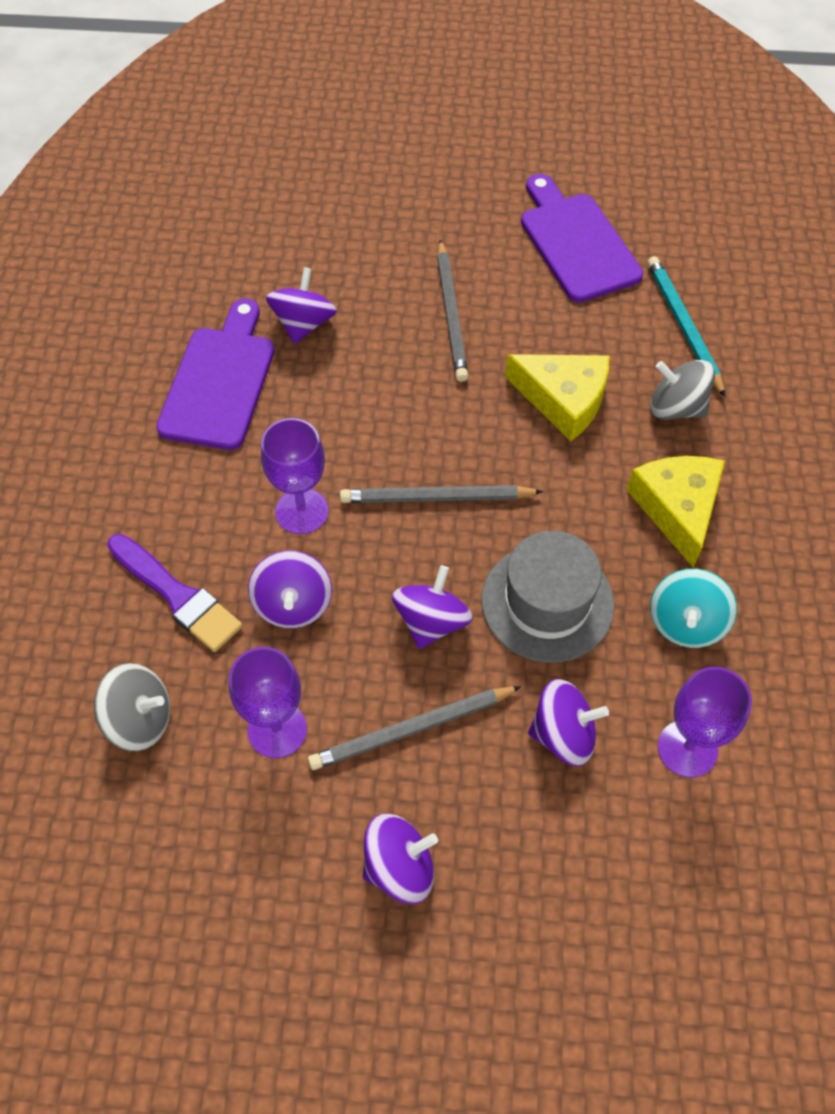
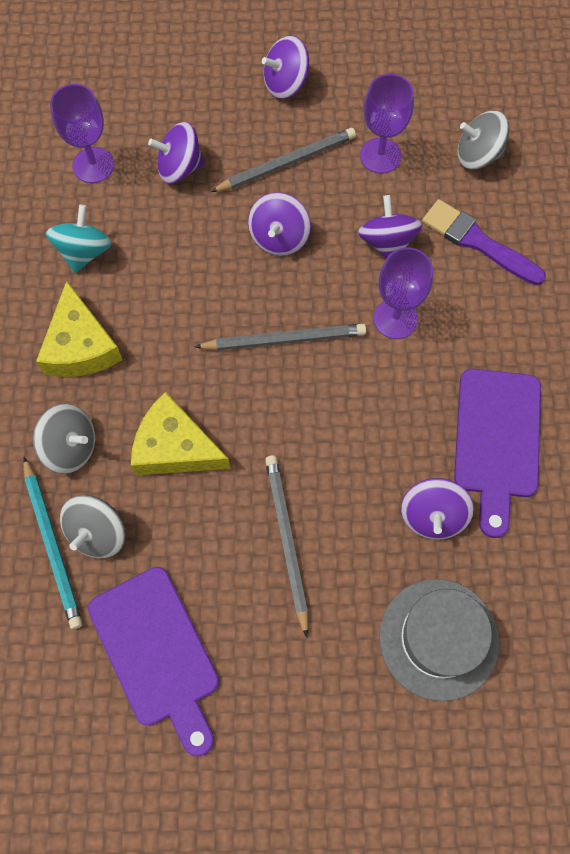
camera: 175 degrees right, 10 degrees up
(547, 602) = (190, 259): grey hat -> grey hat (438, 639)
(639, 332) = (98, 533): none -> grey spinning top

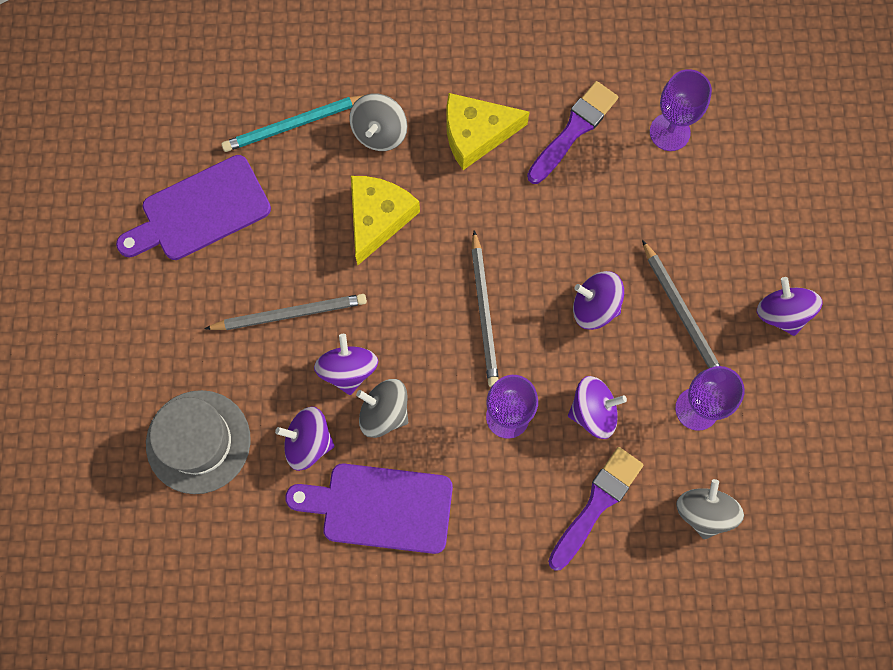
camera: 90 degrees right, 5 degrees up
(84, 251) = (573, 130): turquoise spinning top -> purple brush
(98, 533) = (302, 159): grey spinning top -> grey spinning top (384, 412)
(180, 167) = (671, 211): purple spinning top -> purple spinning top (348, 370)

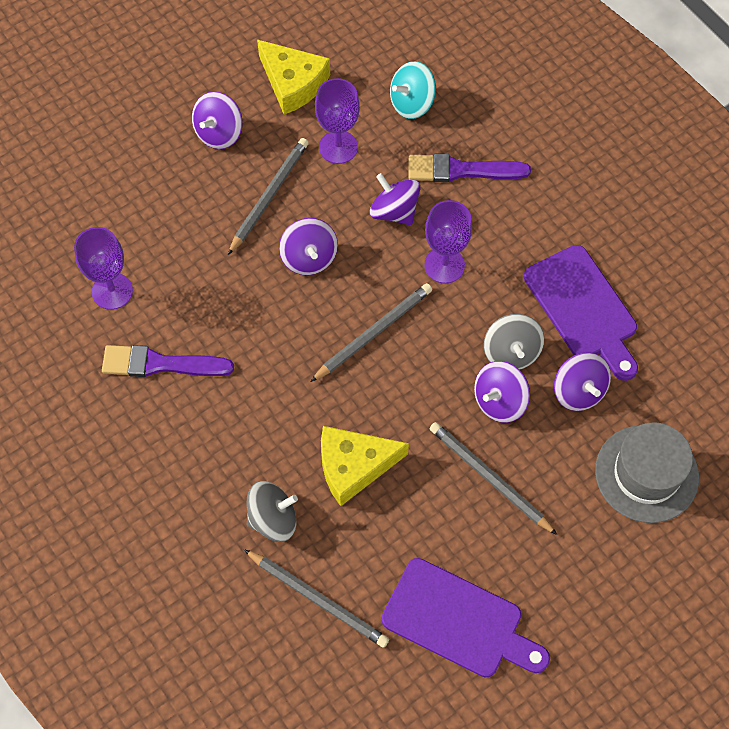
camera: 125 degrees left, 10 degrees down
(293, 125) = (318, 599): turquoise pencil -> grey pencil
(476, 134) = (218, 438): yellow cheese -> yellow cheese (293, 83)
(703, 512) = (412, 103): grey spinning top -> turquoise spinning top

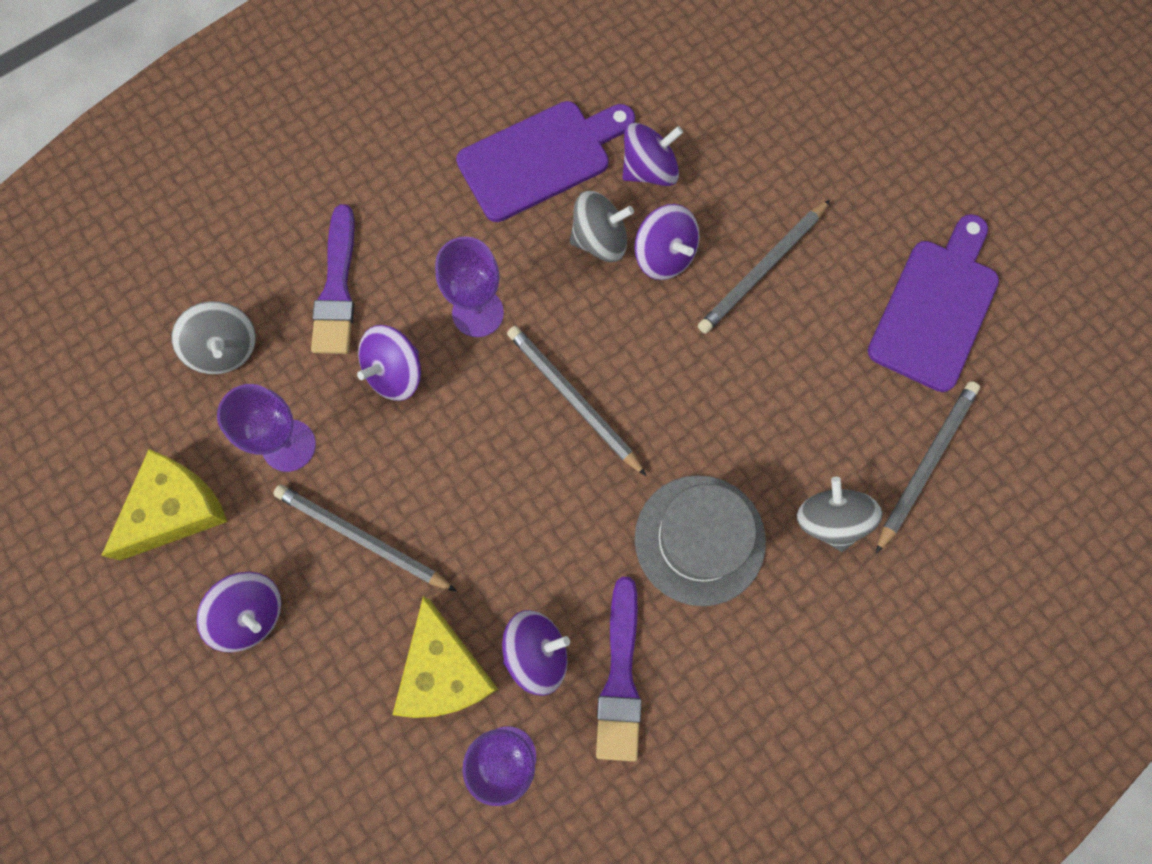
camera: 90 degrees left, 10 degrees up
(309, 258) = (461, 482): purple spinning top -> purple spinning top (536, 653)
(353, 466) = (755, 423): yellow cheese -> yellow cheese (443, 671)
(412, 103) = (225, 348): turquoise spinning top -> grey spinning top
(646, 473) = (748, 107): grey hat -> grey hat (699, 539)

